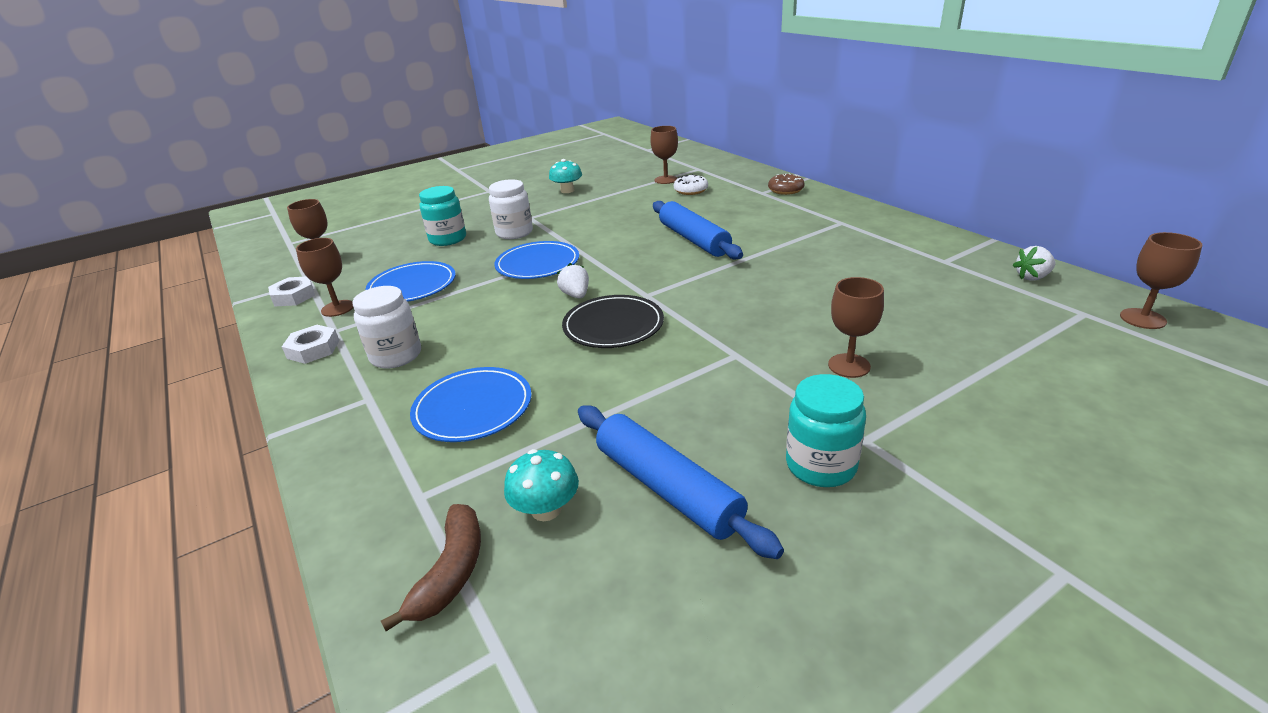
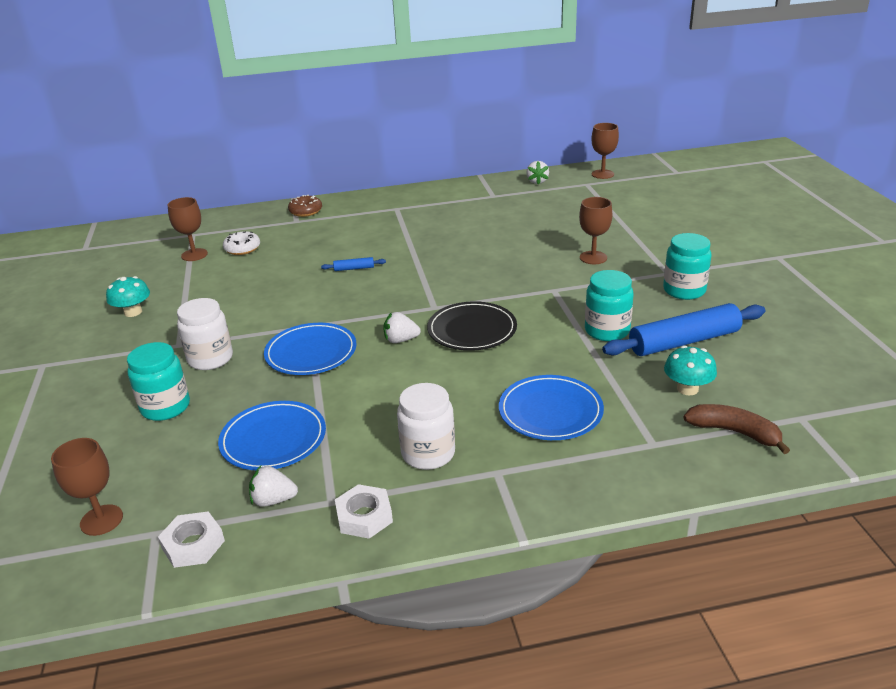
camera: 70 degrees left, 0 degrees up
(338, 308) = (273, 500): brown goblet -> white strawberry
(660, 414) = (607, 331): none -> turquoise jar
(693, 239) = (354, 268): blue rolling pin -> blue rolling pin, size x0.42

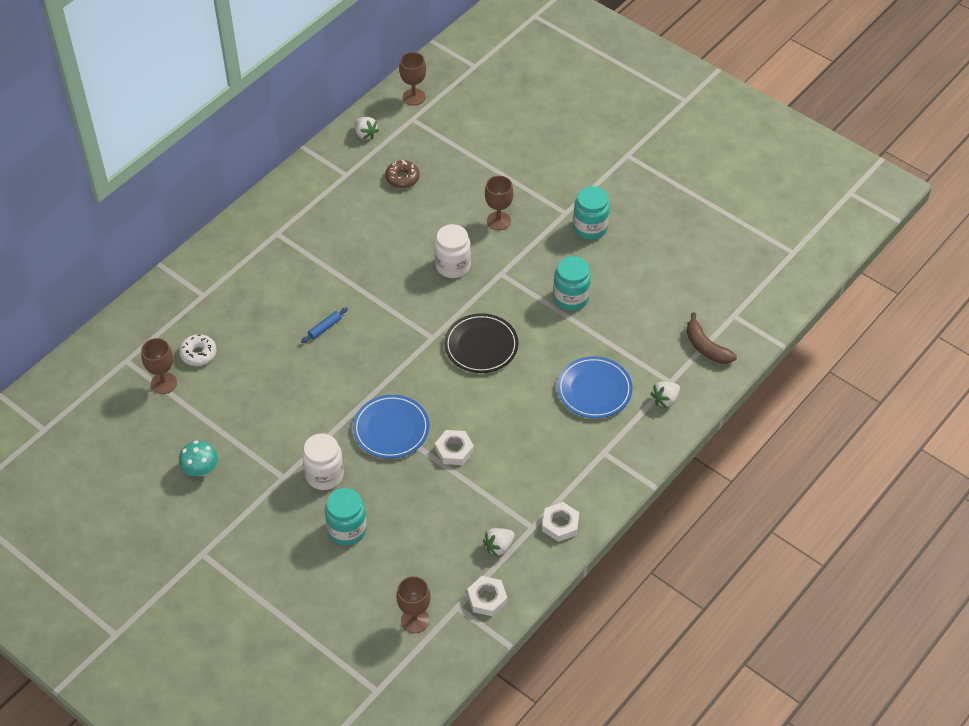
camera: 40 degrees left, 20 degrees up
(273, 439) = (449, 509): blue plate -> none
(305, 211) = (196, 277): brown donut -> brown donut (402, 178)
(343, 394) = (454, 450): none -> white nut
(401, 340) = (441, 382): white strawberry -> white strawberry (665, 399)
(428, 453) = (553, 463): white jar -> white jar (453, 266)
(683, 341) = (626, 282): blue rolling pin -> none
(687, 389) = (657, 325): turquoise mushroom -> none
(734, 432) = (706, 347): brown banana -> brown banana turned 120 degrees counterclockwise

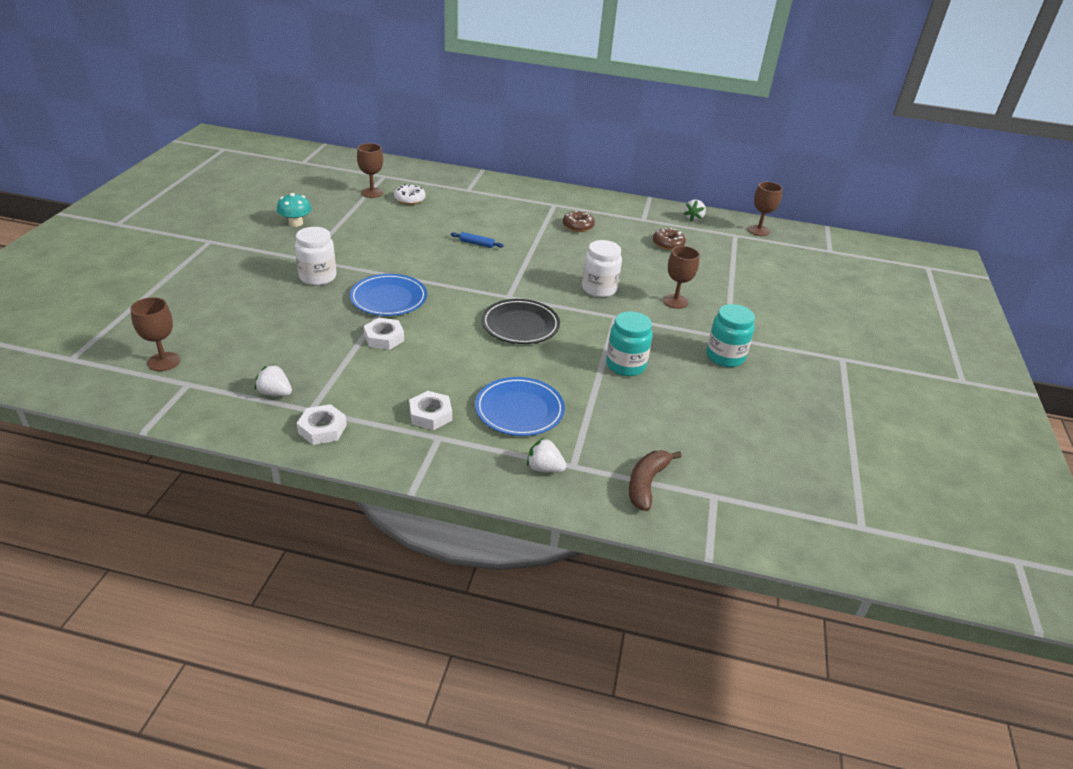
camera: 60 degrees right, 15 degrees down
(332, 233) = (578, 226): none -> brown donut
(347, 530) = (261, 301): turquoise jar -> none
(487, 598) = (203, 401): white nut -> white nut (430, 414)

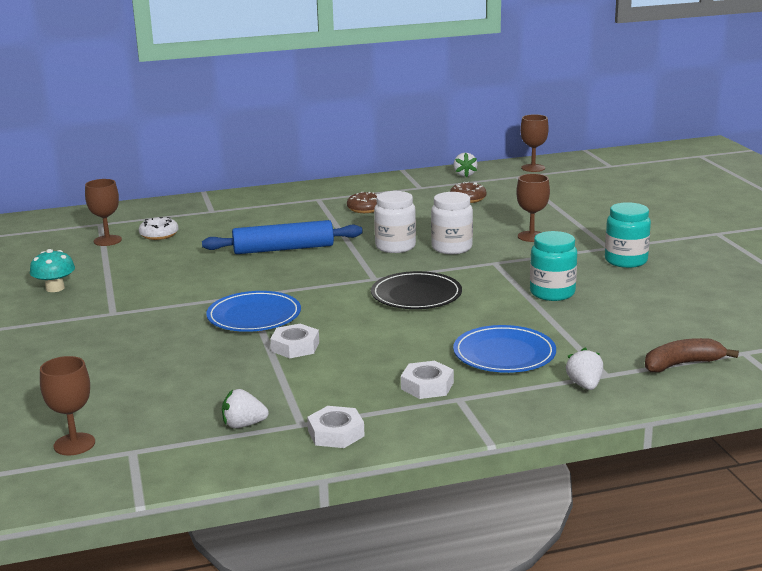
camera: 25 degrees left, 15 degrees down
(318, 277) = (150, 323): white jar -> white jar (395, 247)
(477, 244) = (283, 249): blue rolling pin -> blue rolling pin, size x2.36
(544, 468) = (584, 385): white strawberry -> white strawberry turned 90 degrees clockwise
(646, 484) = (682, 364): brown banana -> brown banana turned 75 degrees clockwise

